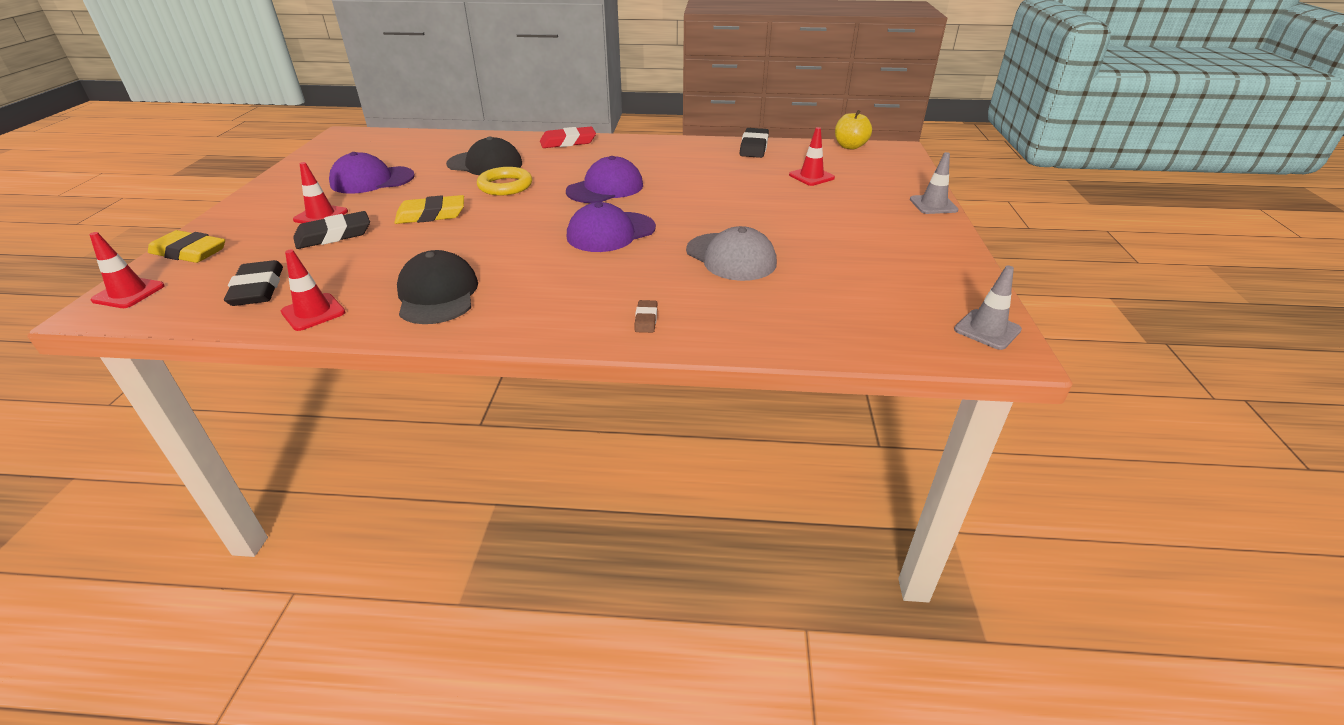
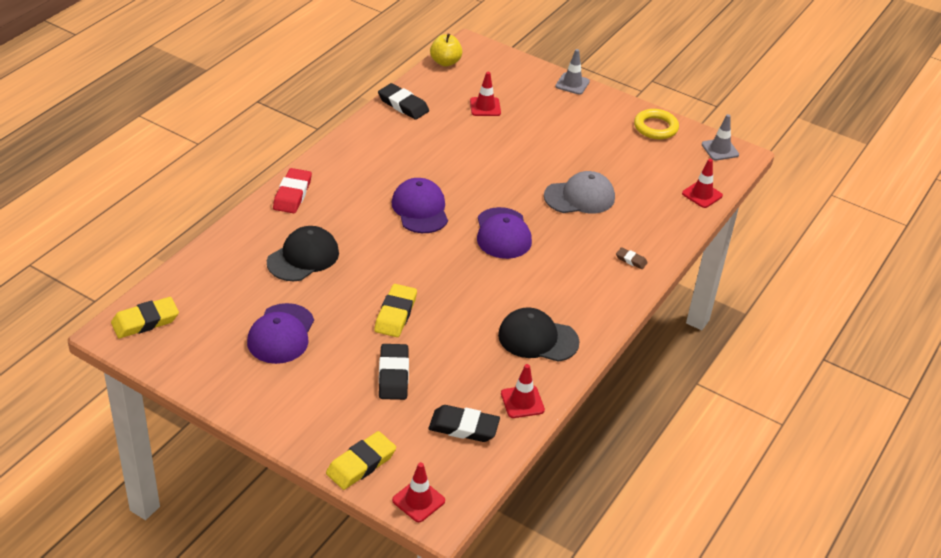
camera: 65 degrees left, 5 degrees up
(321, 216) = (343, 377): red traffic cone -> red traffic cone (702, 194)
(362, 139) = (145, 321): none -> yellow eraser
(505, 186) = (367, 259): yellow ring -> yellow ring (655, 127)

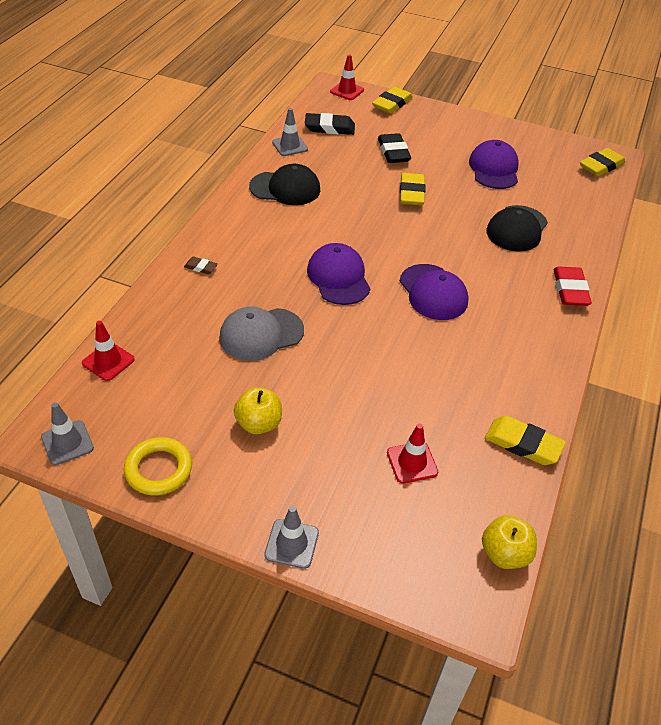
camera: 170 degrees right, 5 degrees up
(403, 105) = (523, 444): black eraser -> yellow eraser
(522, 402) = (290, 146): red traffic cone -> grey traffic cone
(587, 141) = (259, 423): none -> yellow apple

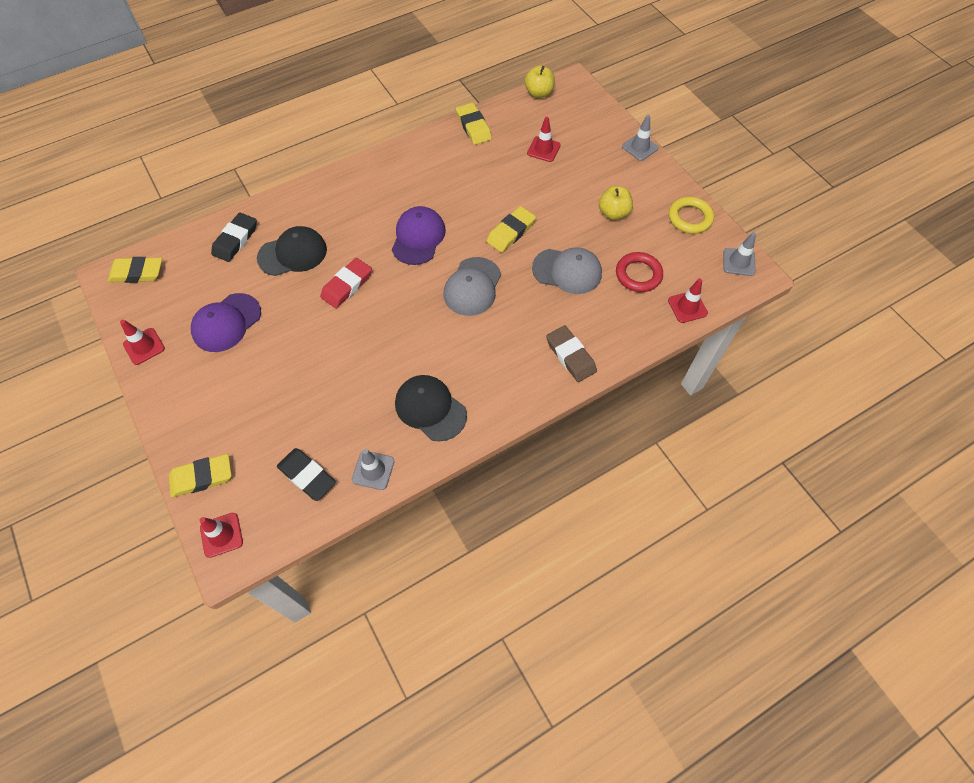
camera: 140 degrees left, 15 degrees up
(182, 368) = (638, 274): none -> red ring
(201, 267) = (570, 356): brown eraser -> brown eraser, size x1.90
(338, 277) = (472, 287): purple cap -> grey cap
(393, 152) = (286, 398): black eraser -> black eraser (235, 240)
(411, 193) = (328, 337): yellow eraser -> yellow eraser (511, 232)
(524, 136) = (144, 346): none -> red traffic cone
(570, 290) = (325, 189): red eraser -> red eraser (347, 285)

